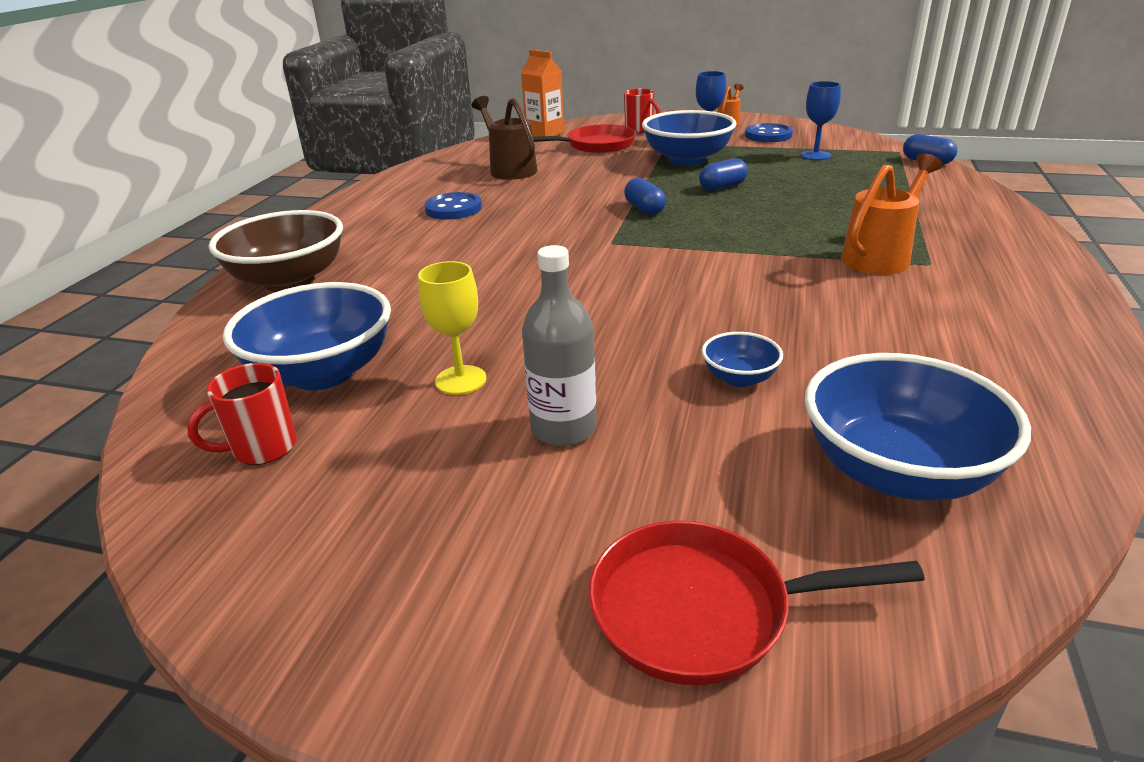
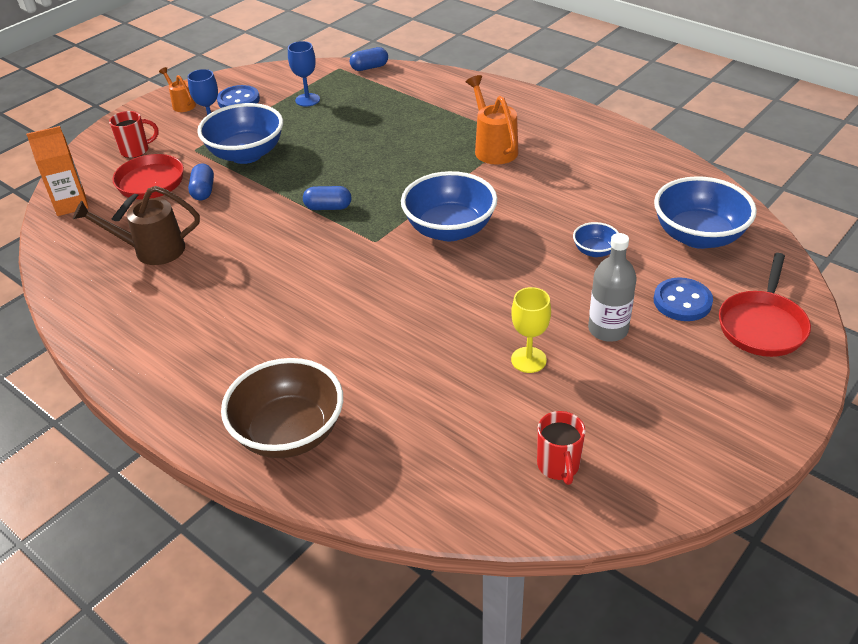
camera: 65 degrees left, 10 degrees up
(323, 373) = (475, 426): blue bowl -> blue bowl (449, 229)
(453, 209) = (217, 305): blue button -> blue button (682, 301)
(722, 187) = (323, 159): blue capsule -> blue capsule (203, 191)

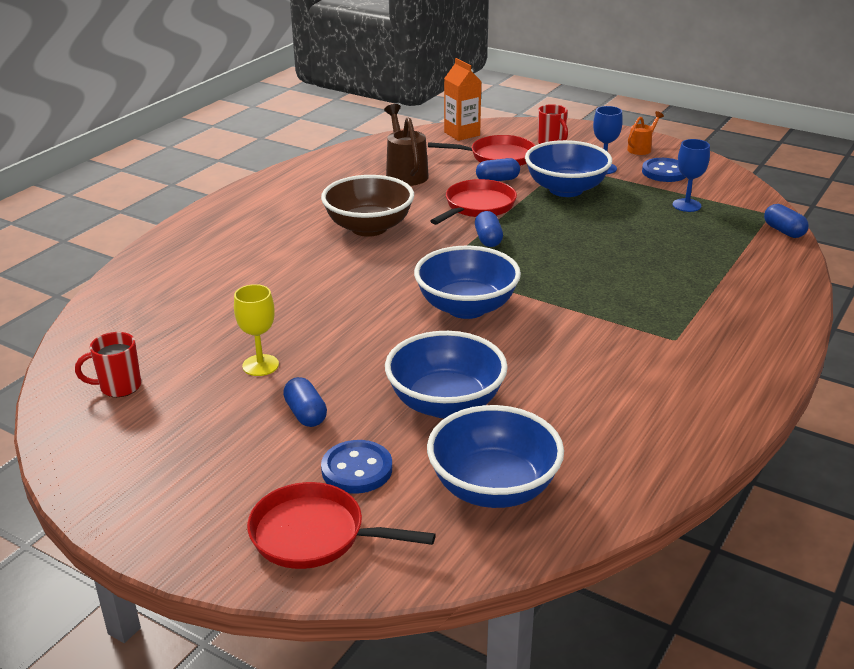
camera: 80 degrees right, 10 degrees down
(257, 208) = (477, 206): none -> red pan
(289, 433) = (182, 258): brown bowl -> brown bowl (369, 228)
(493, 148) = (641, 324): orange watering can -> none
(595, 251) = (445, 403): blue bowl -> blue bowl, size x2.10
(608, 329) = (306, 414): grey bottle -> blue capsule

